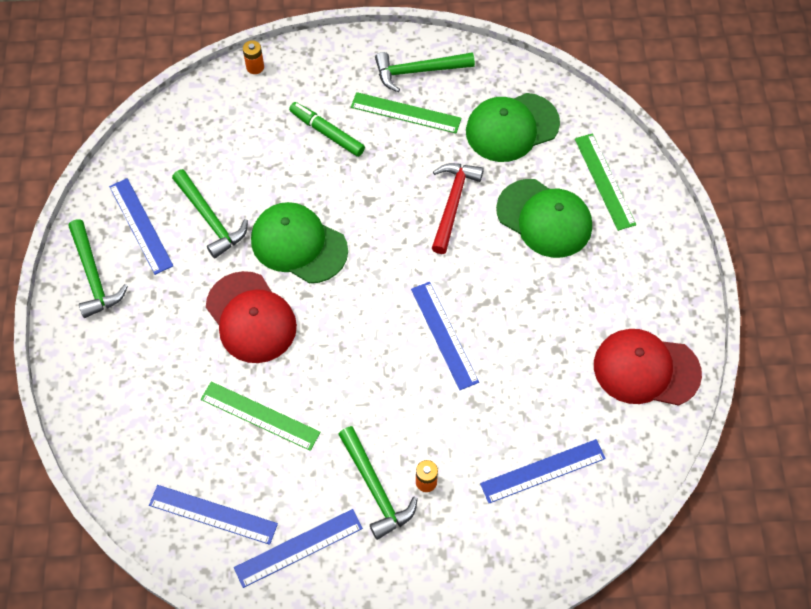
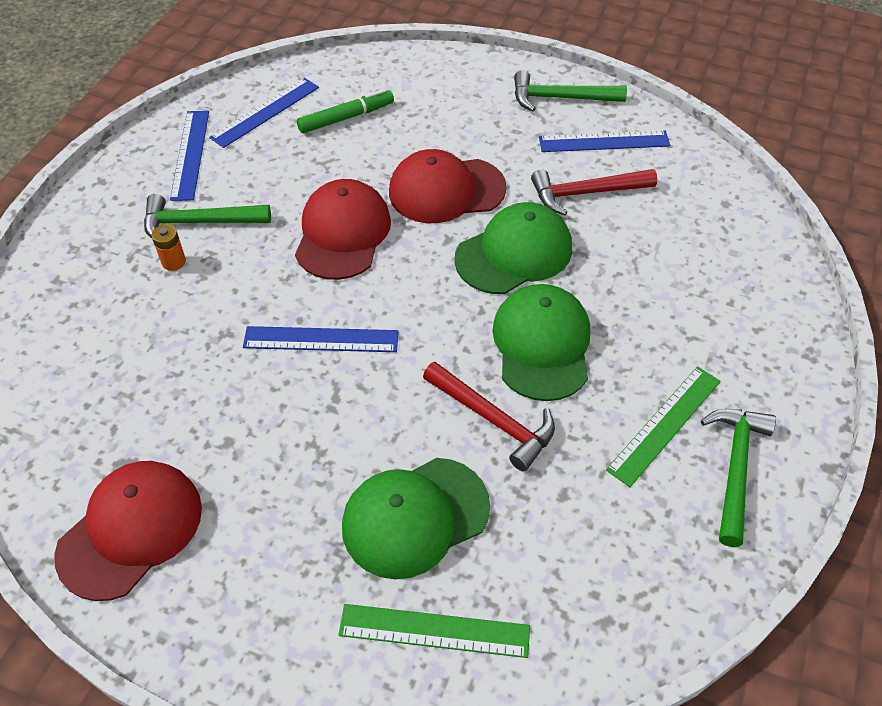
camera: 115 degrees right, 10 degrees down
(210, 219) = (585, 193): green hammer -> red hammer
(255, 67) = (798, 293): orange battery -> none
(260, 416) = (335, 166): green ruler -> none
(327, 133) = (664, 329): green marker -> green marker (346, 117)
(335, 371) = (342, 233): none -> red cap
(511, 127) = (587, 546): green cap -> green cap (542, 344)
(543, 471) = (102, 363): blue ruler -> none

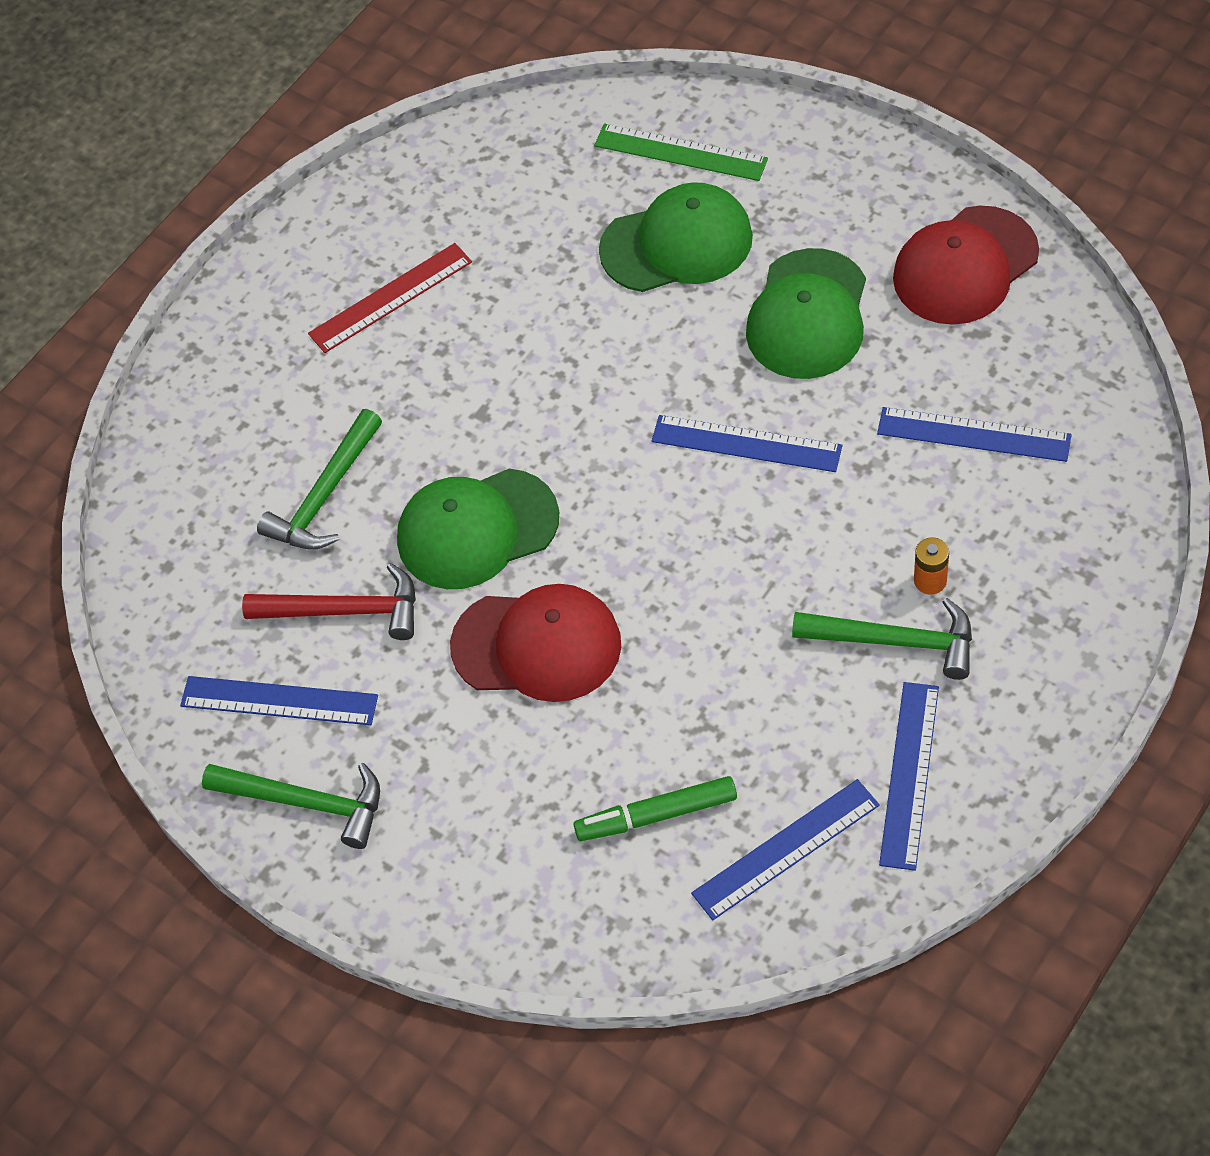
camera: 160 degrees left, 5 degrees up
(134, 371) = (973, 434): none -> blue ruler
(342, 233) = (696, 593): red cap -> none
(493, 420) = (570, 325): red hammer -> none
(542, 344) = (486, 402): green cap -> green cap (808, 315)
(664, 424) = (391, 298): green ruler -> red ruler
(735, 468) = (341, 248): green hammer -> green hammer (324, 496)

